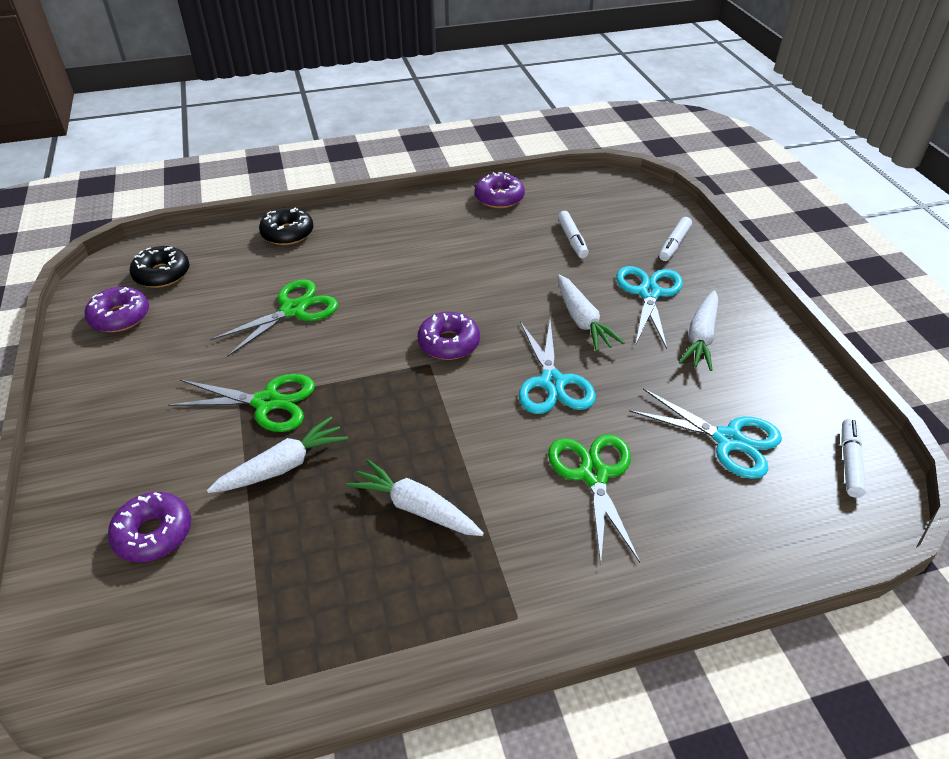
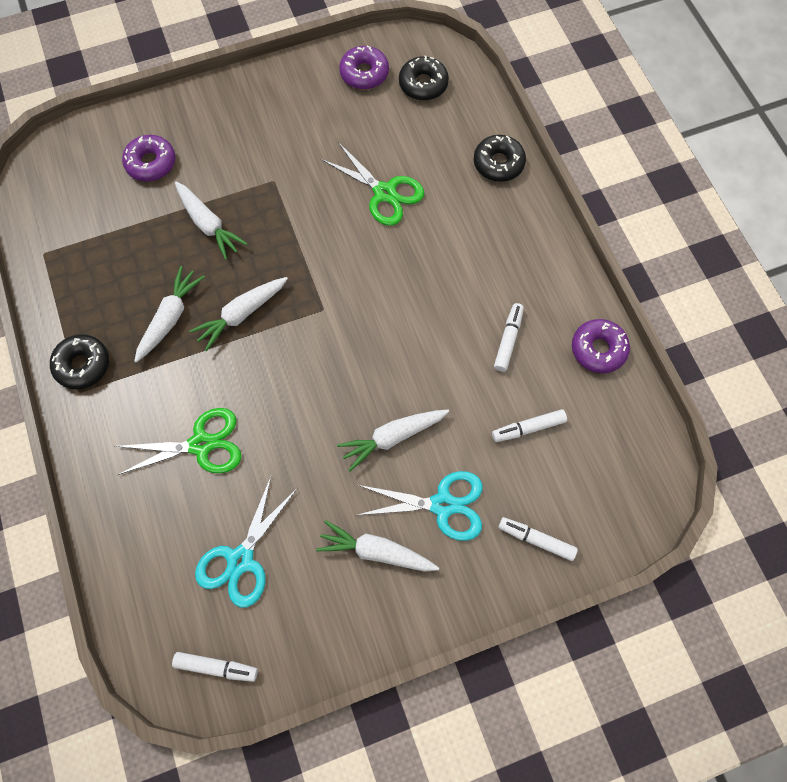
camera: 85 degrees right, 25 degrees up
(267, 403) = (272, 200): green scissors -> none
(424, 434) = (241, 315): none -> white carrot
(449, 343) = (351, 322): purple donut -> none
(474, 613) = (83, 365): none -> black donut
(484, 243) = (508, 340): none -> white marker
(552, 383) = (304, 411): turquoise scissors -> none

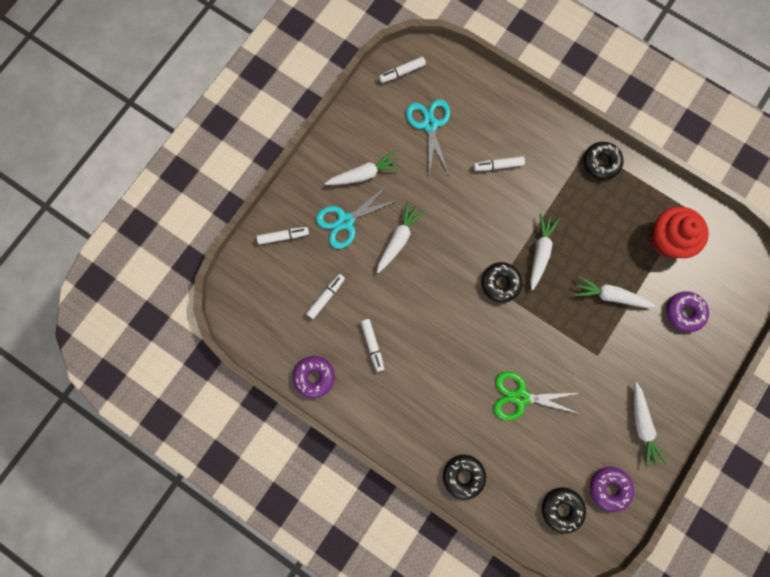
camera: 145 degrees right, 10 degrees up
(96, 238) = (667, 239): none -> red cupcake
(170, 318) = (578, 222): white carrot -> white carrot (642, 425)
(202, 444) = (498, 166): green scissors -> white marker
(313, 311) = (500, 283): none -> black donut

